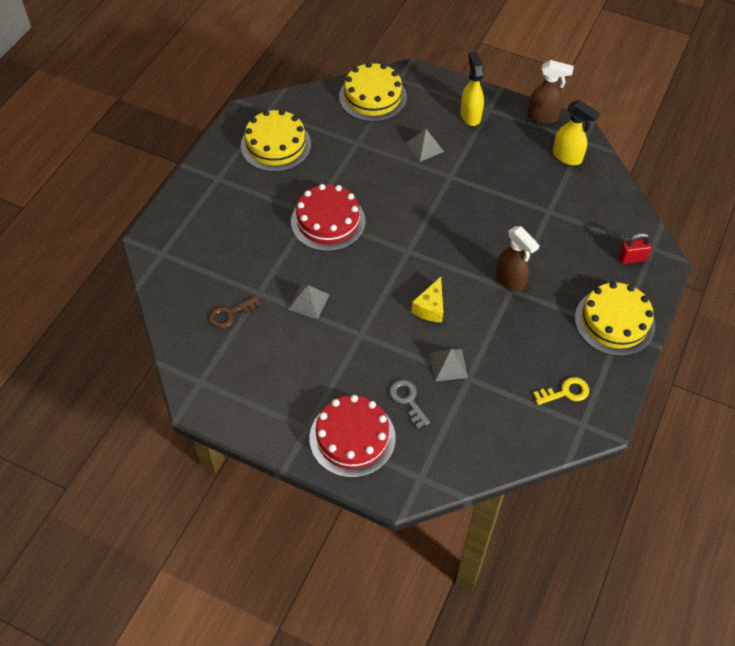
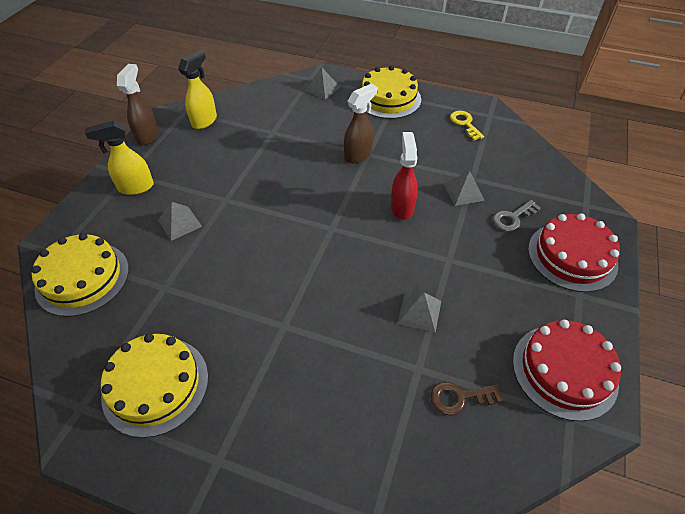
camera: 95 degrees left, 5 degrees down
(230, 314) = (459, 397): brown key -> brown key turned 120 degrees clockwise
(328, 221) = (295, 305): red cake -> red cake (564, 371)
(430, 308) = (402, 207): yellow cheese -> red spray bottle
(632, 258) = (322, 88): red padlock -> grey pyramid

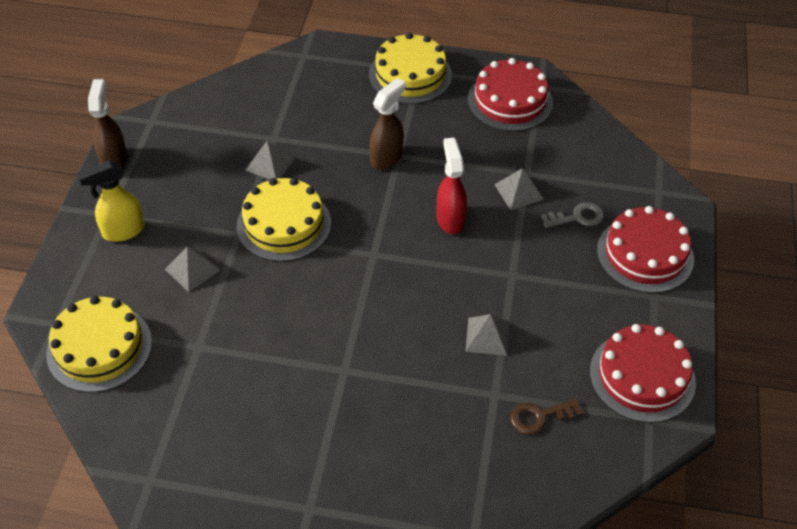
camera: 10 degrees left, 0 degrees up
(155, 385) = (223, 448): yellow cake -> yellow cake (284, 224)
(205, 121) = (181, 131): yellow spray bottle -> none
(322, 88) = (322, 69): grey pyramid -> grey pyramid (270, 164)
(465, 124) = (510, 101): yellow key -> red cake
(512, 218) = (577, 217): grey key -> grey key turned 150 degrees counterclockwise

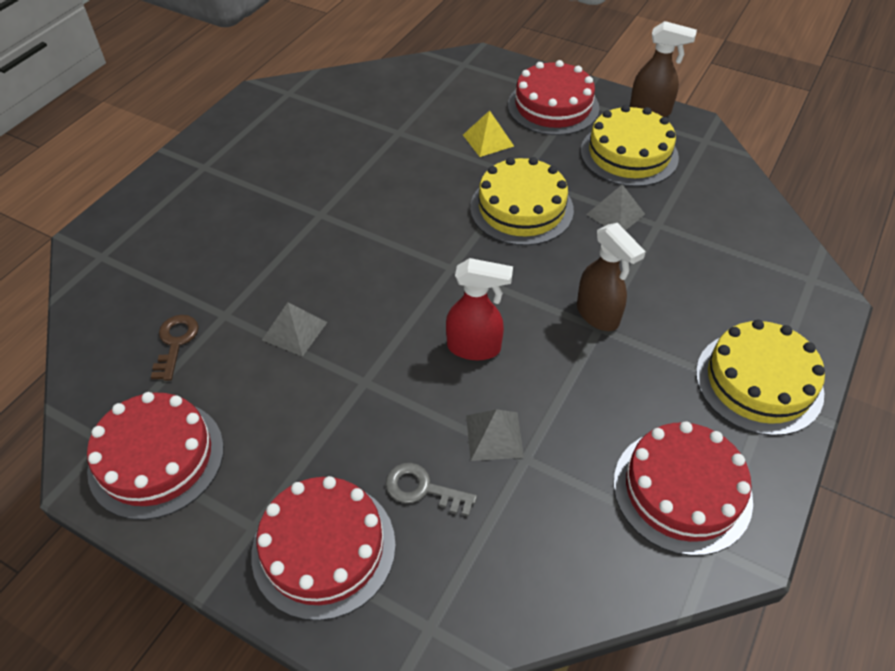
camera: 110 degrees right, 0 degrees up
(99, 348) = (427, 82): yellow cake -> yellow cake (629, 154)
(123, 231) = (553, 106): yellow spray bottle -> red cake
(192, 269) = (488, 140): grey pyramid -> yellow pyramid
(577, 217) = (423, 489): grey key -> grey key turned 105 degrees clockwise

